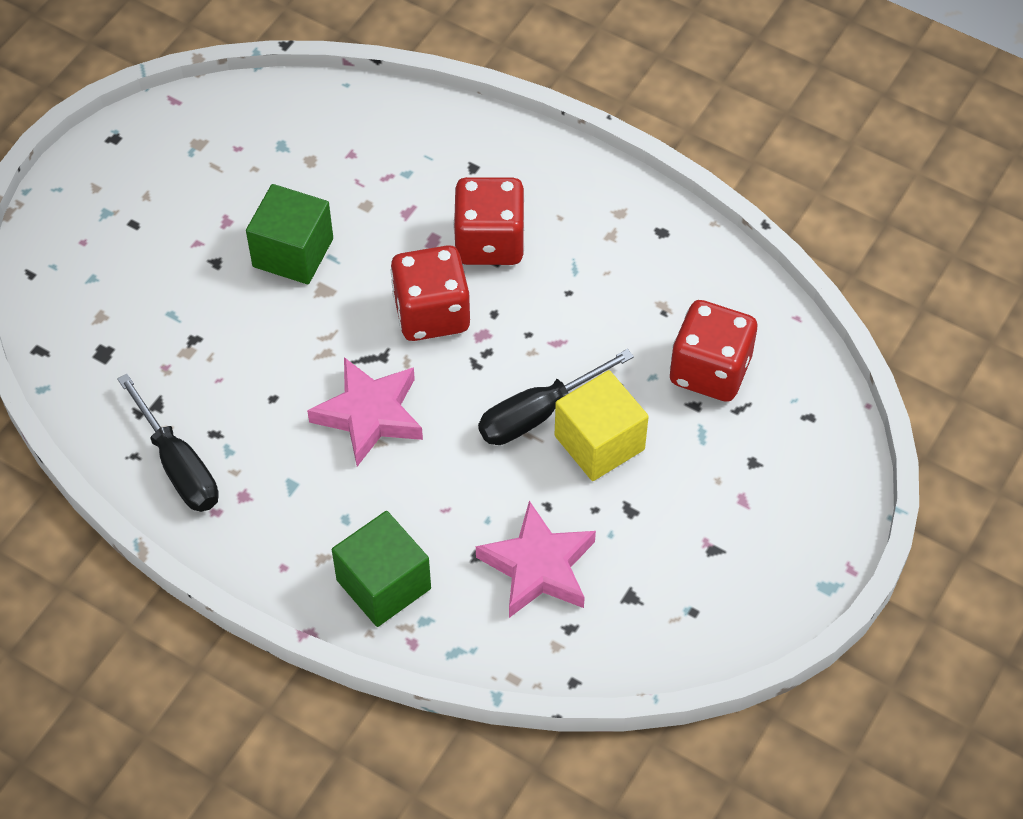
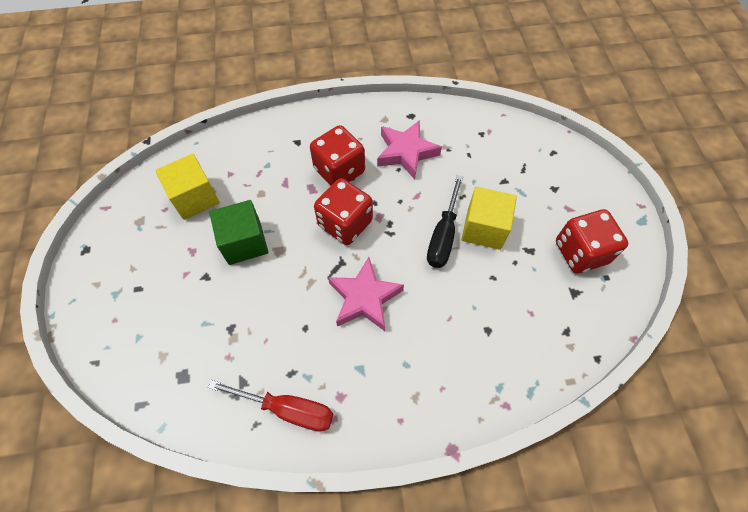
camera: 40 degrees left, 5 degrees up
(178, 465) = (287, 409): black screwdriver -> red screwdriver
(283, 157) = (195, 198): none -> yellow cube
(383, 584) = (460, 385): green cube -> none
(538, 567) = (521, 312): pink star -> pink star (406, 152)
(710, 370) = (494, 161): red dice -> red dice (580, 252)

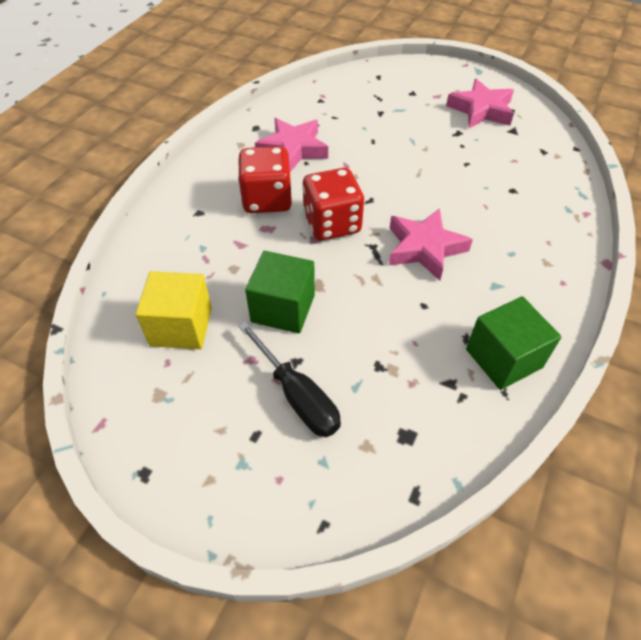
camera: 55 degrees left, 10 degrees down
(287, 409) = (503, 358): red screwdriver -> green cube
(443, 235) = (402, 170): black screwdriver -> black screwdriver (297, 395)
(484, 228) = (416, 145): yellow cube -> none
(580, 252) = (481, 110): red dice -> pink star

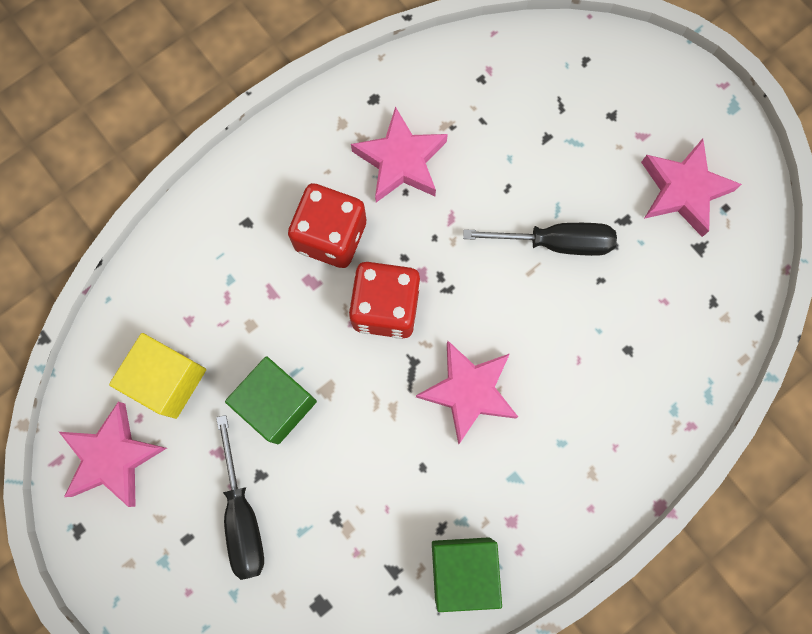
camera: 25 degrees right, 25 degrees up
(155, 399) = (113, 457): none -> pink star
(423, 155) = (555, 242): none -> black screwdriver

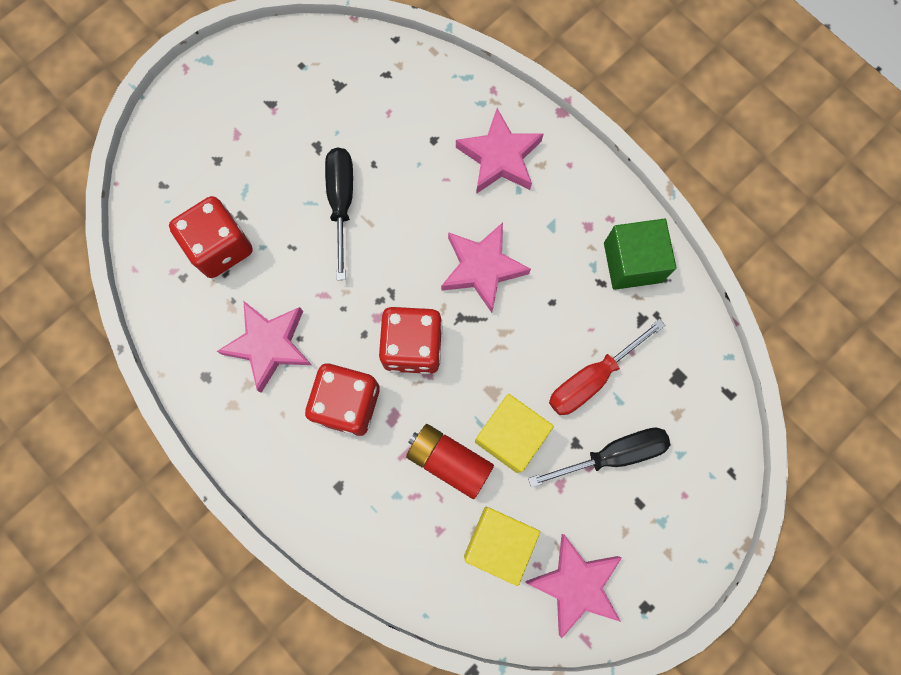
camera: 95 degrees left, 0 degrees up
(258, 336) = (449, 461): none -> red battery
(277, 404) = (510, 436): green cube -> yellow cube
(330, 503) = (592, 378): none -> red screwdriver
(512, 116) = (220, 247): none -> red dice
(683, 190) = (287, 99): pink star -> pink star (499, 157)

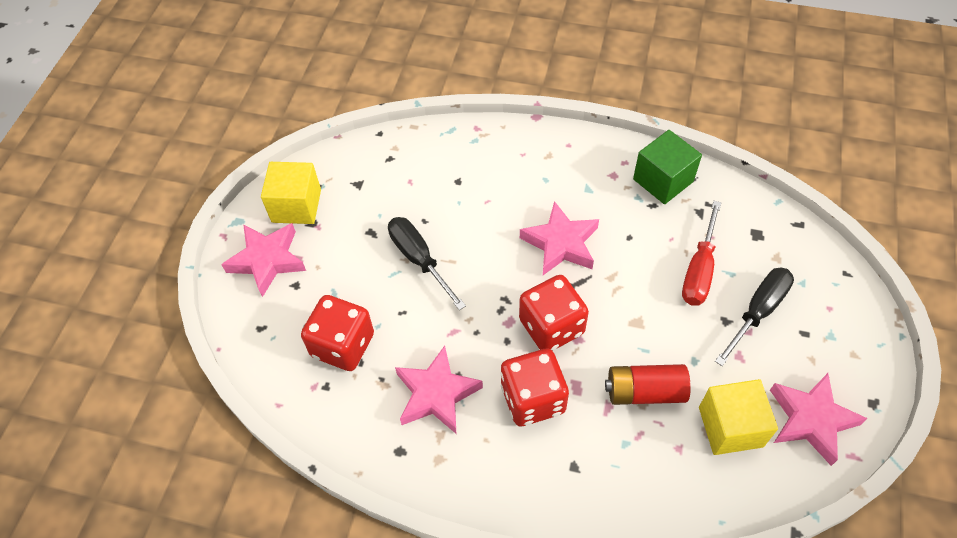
camera: 30 degrees left, 20 degrees down
(499, 157) = (515, 166): pink star -> pink star (267, 260)
(510, 436) = (675, 344): yellow cube -> yellow cube (296, 206)

